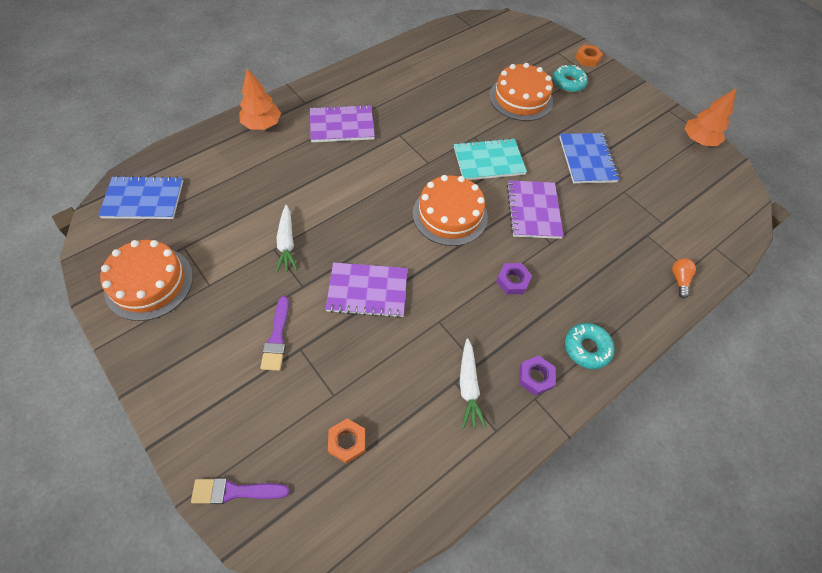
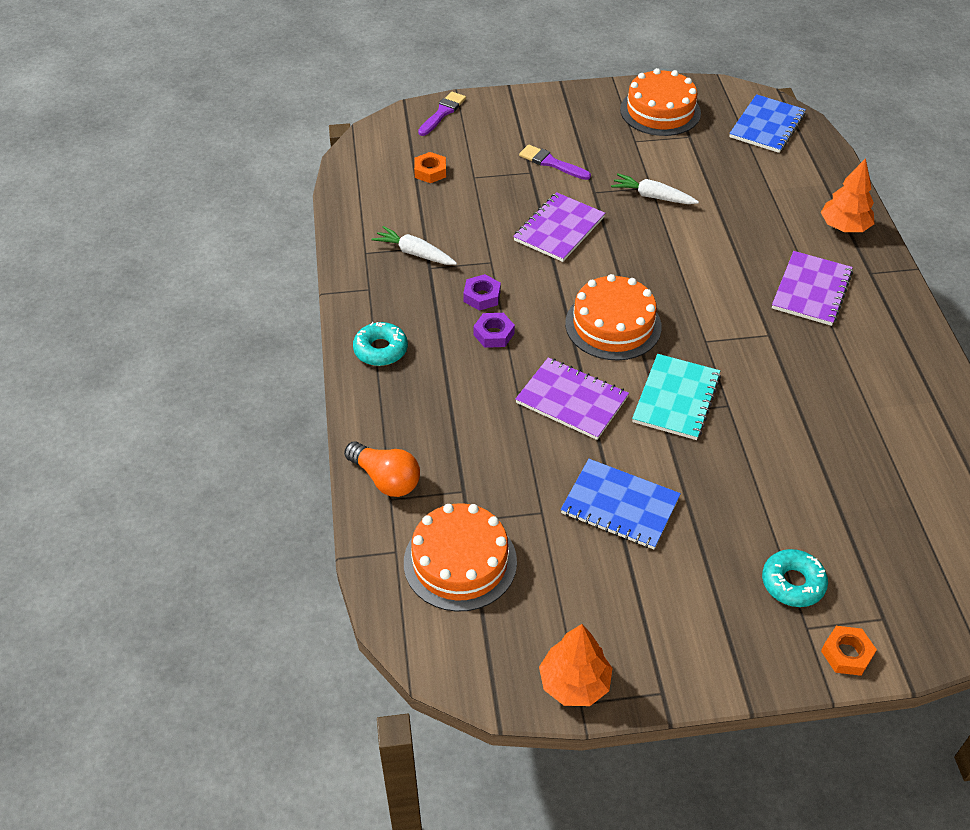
camera: 125 degrees right, 10 degrees down
(521, 98) = (783, 498): orange cake -> orange cake (460, 562)
(535, 377) = (386, 299): purple nut -> purple nut (482, 296)
(679, 280) = (386, 479): orange light bulb -> orange light bulb, size x1.66

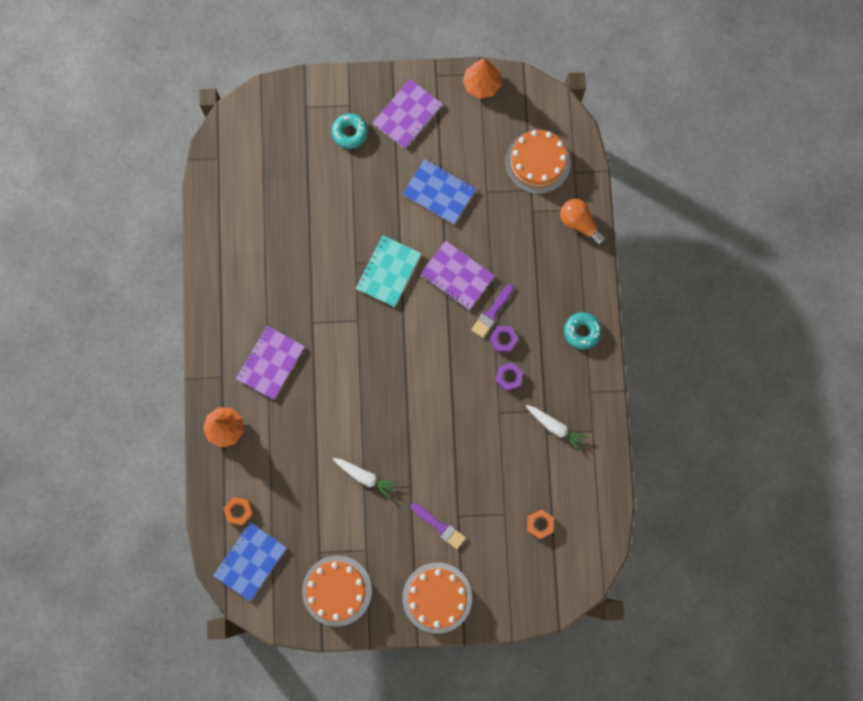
camera: 175 degrees left, 30 degrees up
(442, 113) = (525, 604): purple brush -> purple brush (492, 313)
(559, 229) = (444, 445): purple notebook -> purple notebook (407, 115)
(613, 325) = (419, 341): orange cake -> orange cake (437, 597)
(846, 654) = (333, 88): orange nut -> orange nut (238, 511)

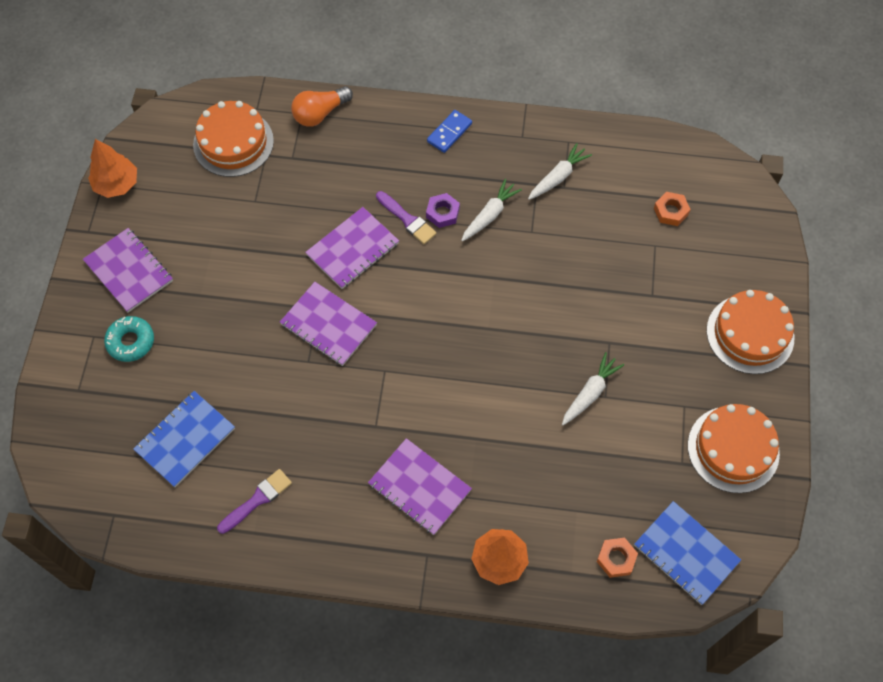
camera: 80 degrees left, 15 degrees down
(388, 271) = (328, 325): turquoise notebook -> purple notebook
(439, 192) = (240, 252): blue notebook -> blue notebook (185, 439)
(440, 526) = (663, 317): purple brush -> purple brush (257, 500)
(508, 377) = (490, 215): purple nut -> white carrot
(582, 331) = (449, 132): turquoise donut -> blue domino

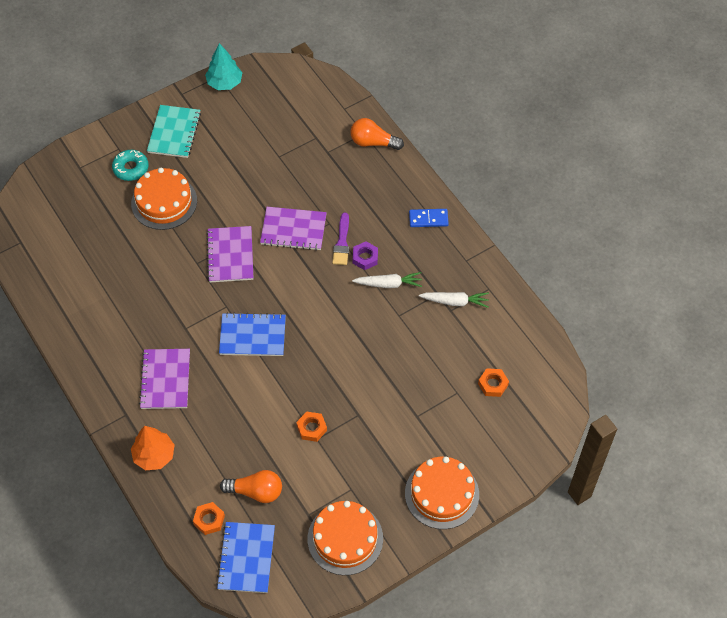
camera: 50 degrees right, 5 degrees down
(116, 184) = (224, 83): orange tree -> turquoise tree
(129, 271) = (174, 132): purple notebook -> turquoise notebook
(185, 439) = (94, 240): blue notebook -> blue notebook (252, 336)
(233, 143) = (308, 115): orange cake -> orange cake (164, 202)
(257, 500) = (87, 303): purple brush -> none
(590, 393) = (311, 428): white carrot -> orange nut
(619, 492) = (256, 491): none -> orange light bulb

